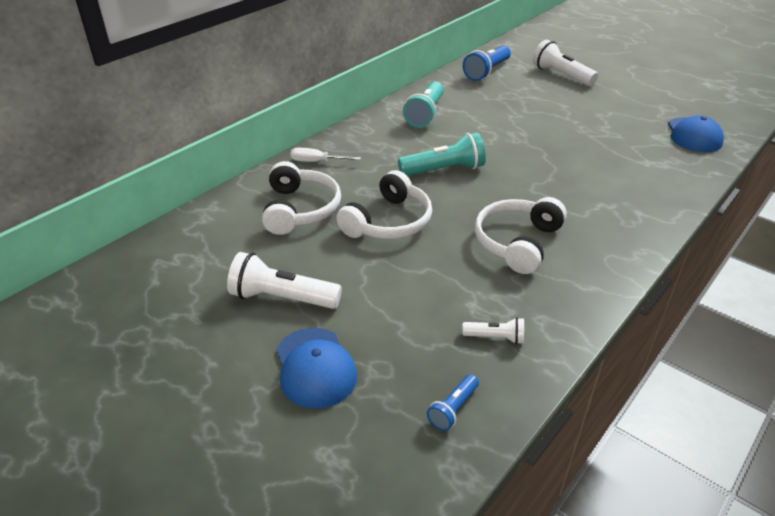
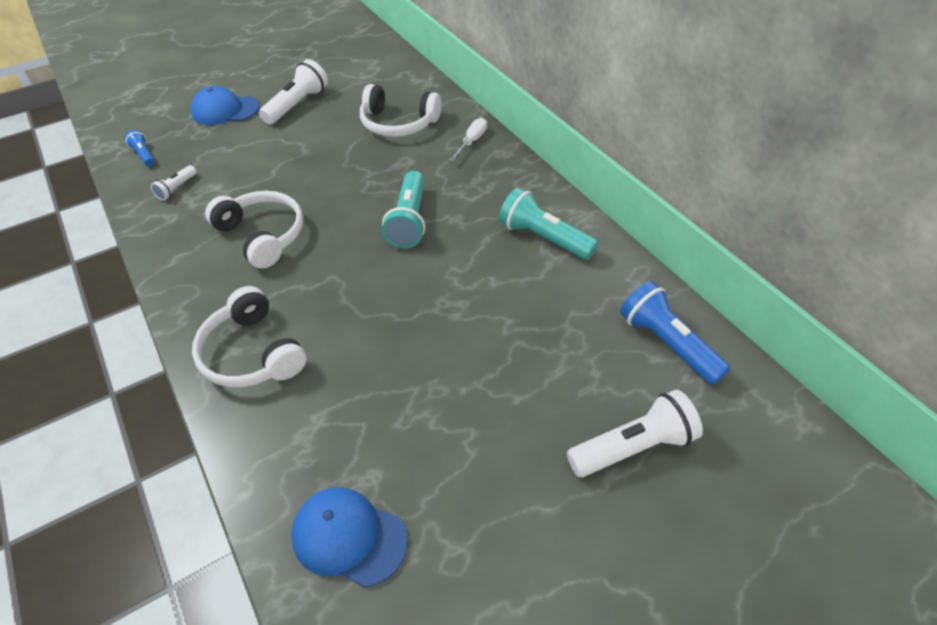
camera: 110 degrees right, 10 degrees up
(389, 222) = (347, 166): white headphones -> white headphones (252, 353)

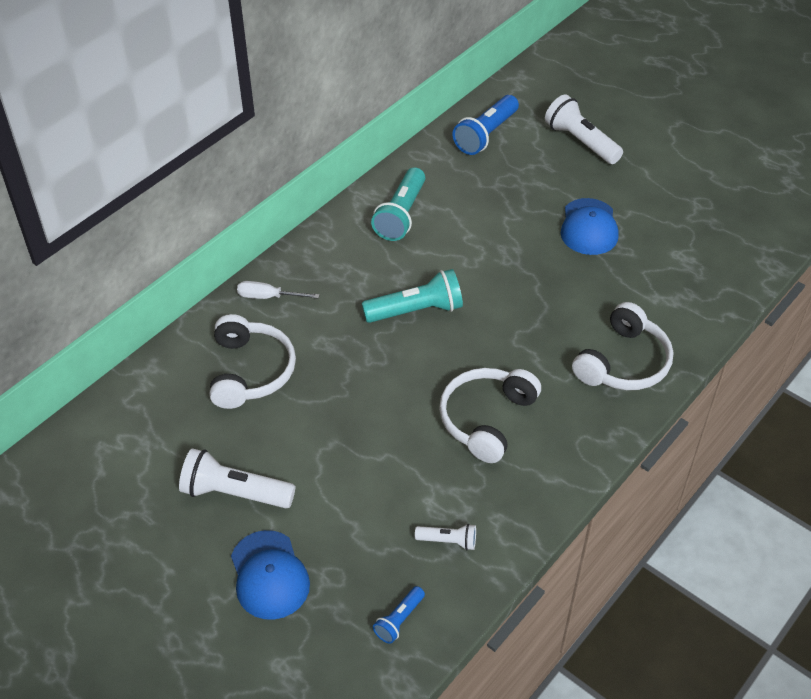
camera: 110 degrees left, 0 degrees up
(349, 537) = (722, 252): blue cap -> blue cap (589, 227)

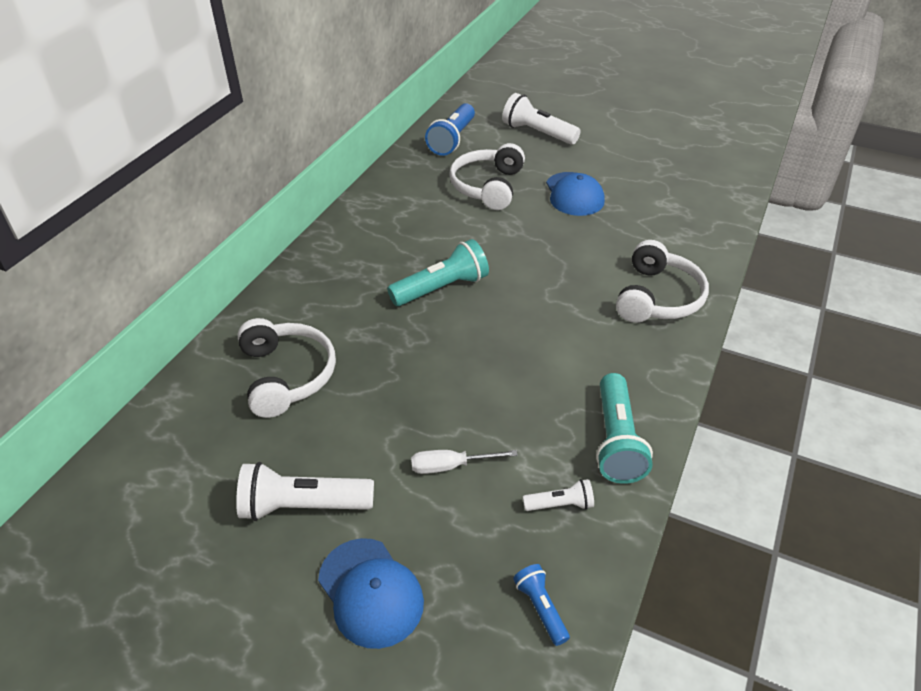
camera: 15 degrees left, 5 degrees down
(268, 297) = (287, 302): white screwdriver -> white screwdriver (451, 466)
(399, 620) = (540, 608): blue flashlight -> blue flashlight turned 135 degrees clockwise
(401, 215) = (398, 211): turquoise flashlight -> turquoise flashlight (616, 440)
(486, 419) = (550, 373): white headphones -> white headphones (488, 187)

